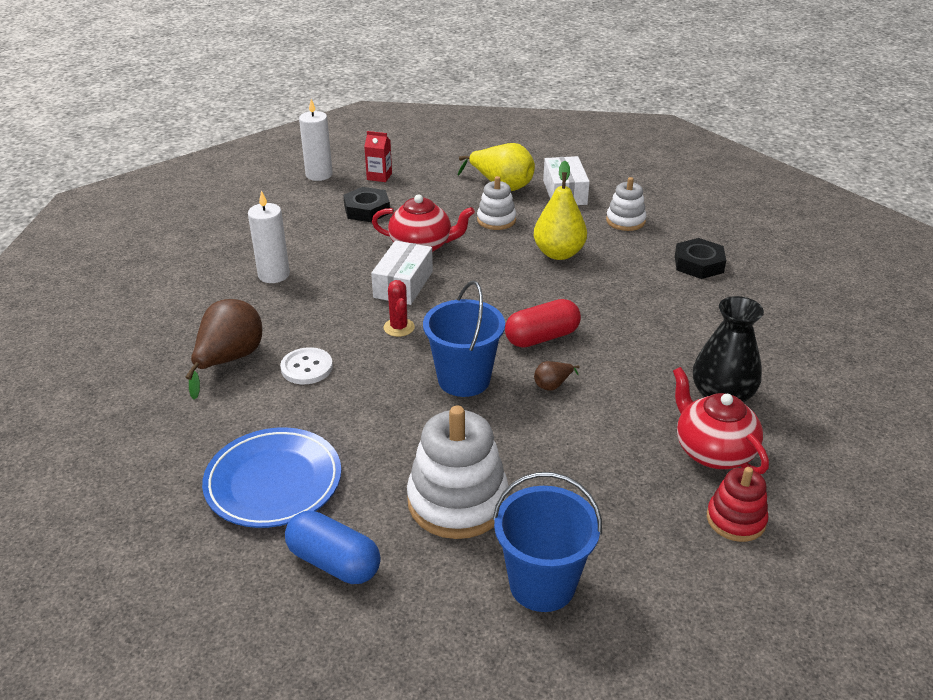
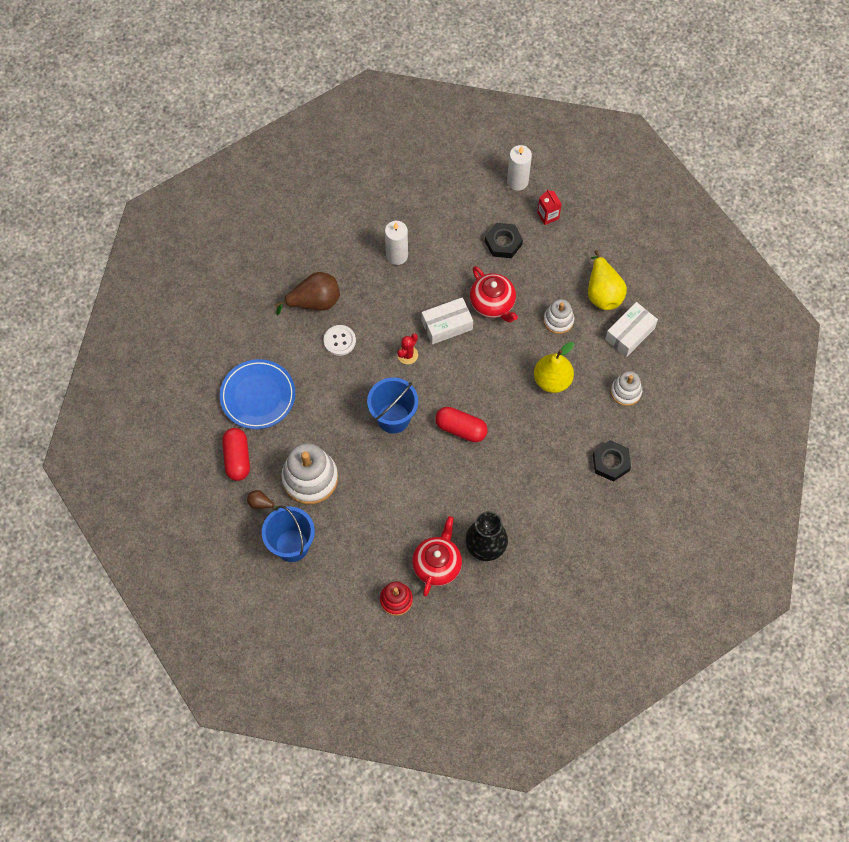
camera: 50 degrees right, 30 degrees up
(334, 562) = (237, 458): blue capsule -> red capsule
(553, 385) = (425, 461): brown pear -> brown pear (261, 503)

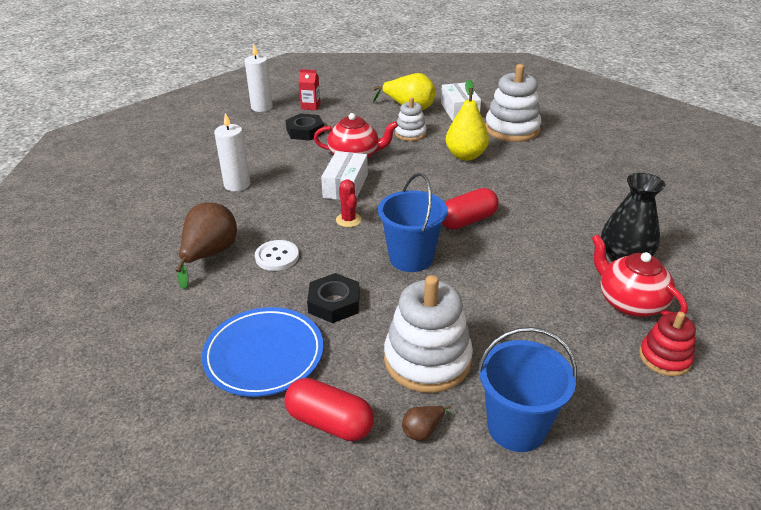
camera: 55 degrees left, 30 degrees down
(611, 462) = (577, 158): black nut -> black nut (334, 303)
(626, 392) = (512, 129): white stacking toy -> white stacking toy, size x1.75

